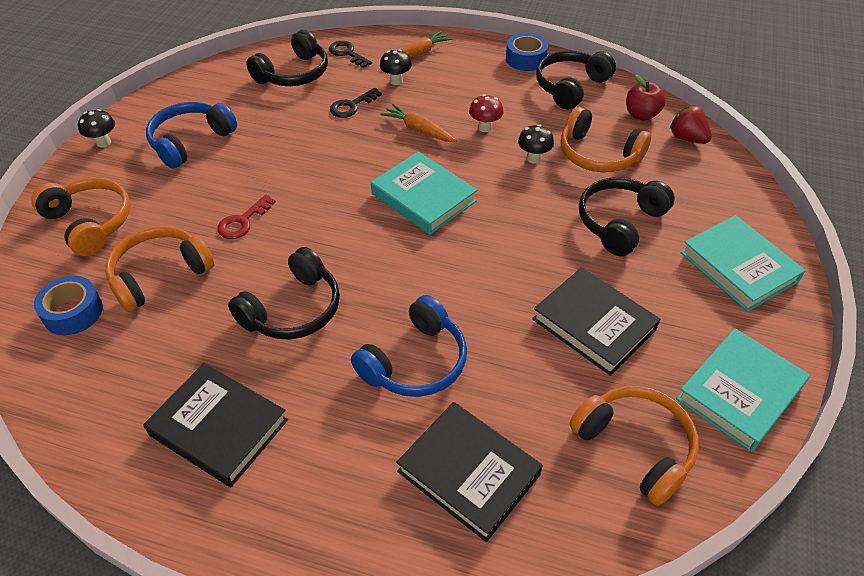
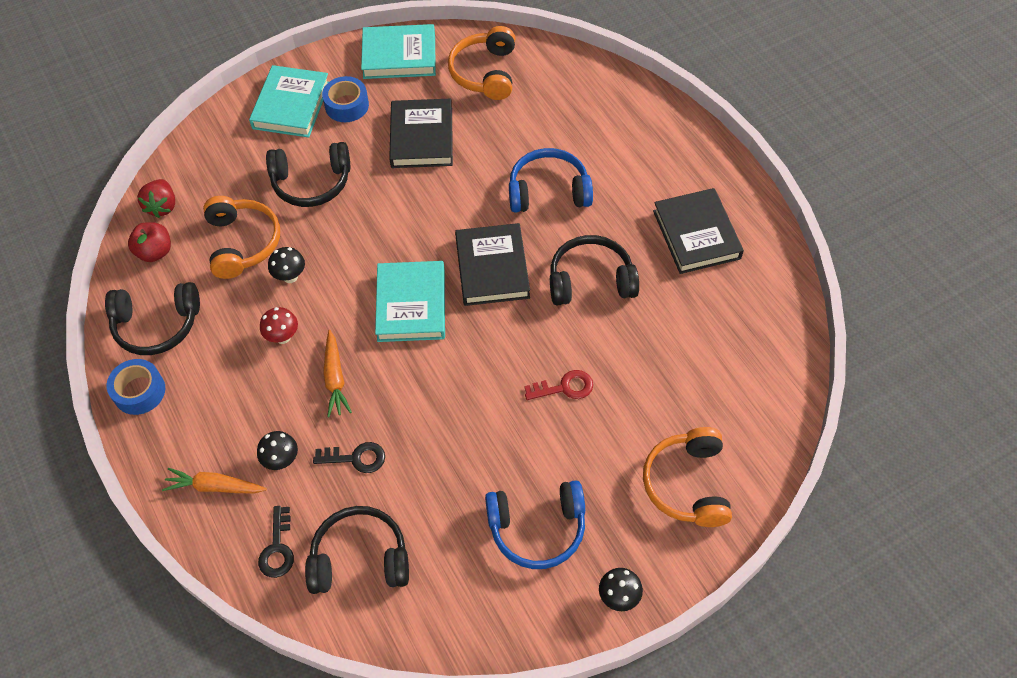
camera: 135 degrees left, 10 degrees up
(73, 312) = (745, 392): blue tape -> blue tape (347, 105)
(159, 274) = (663, 381): orange headphones -> none
(468, 473) = (581, 119): black book -> black book (492, 268)

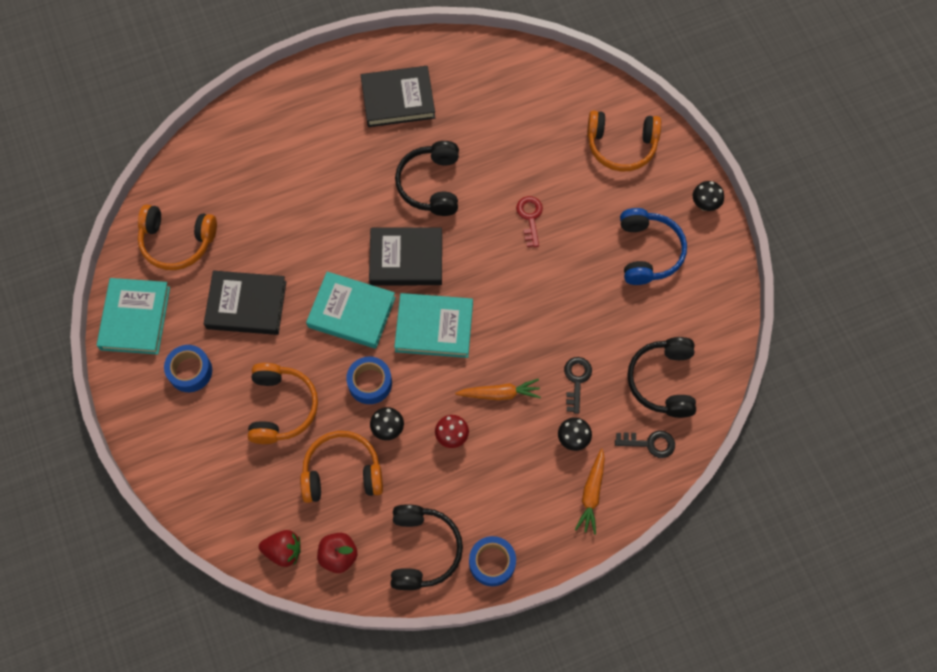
camera: 85 degrees left, 10 degrees up
(291, 105) = (178, 424): turquoise book -> turquoise book (351, 312)
(311, 183) = (282, 407): black headphones -> orange headphones
(342, 254) = (370, 383): none -> blue tape
(548, 191) = (331, 204): blue headphones -> none

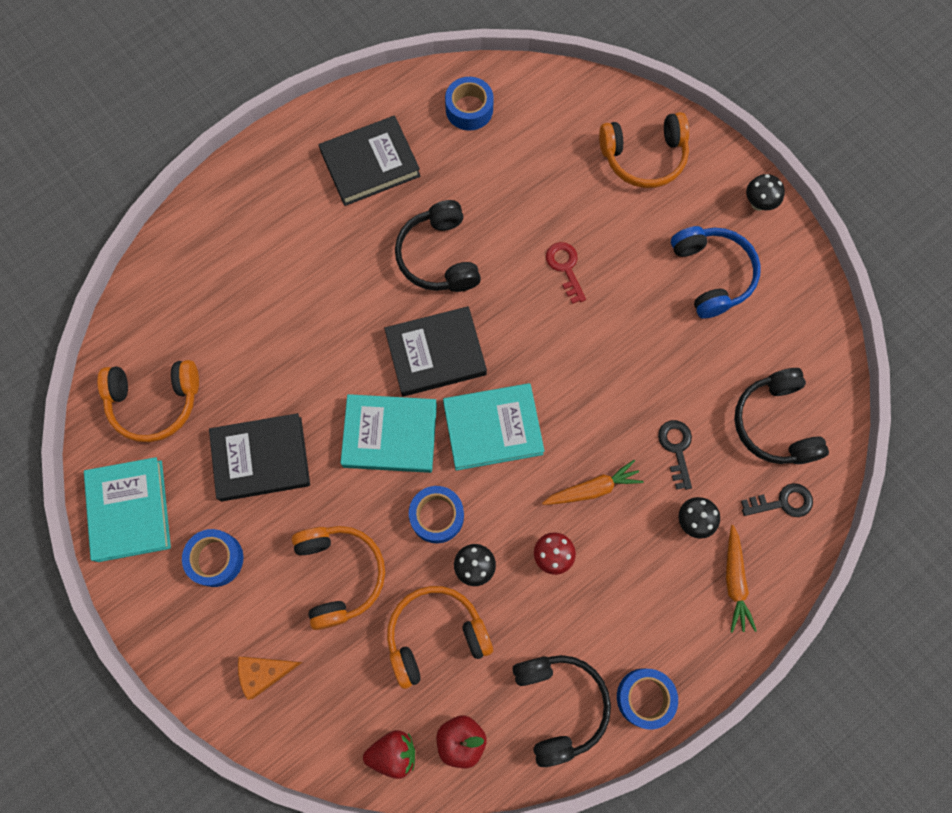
camera: 15 degrees left, 5 degrees up
(203, 465) = (265, 673): none -> orange cheese
(490, 74) = (469, 109): none -> blue tape

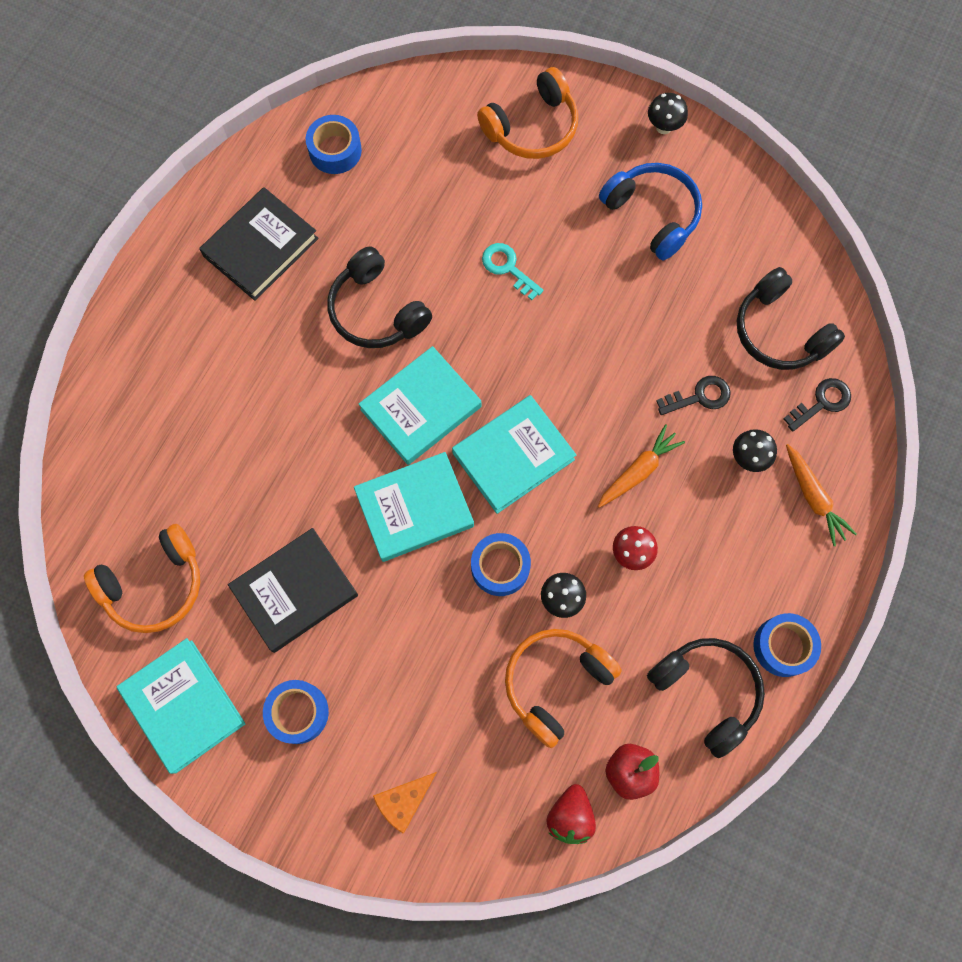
camera: 25 degrees left, 0 degrees up
(340, 574) = (432, 668): orange headphones -> none
(393, 753) = (570, 816): red strawberry -> red strawberry turned 135 degrees clockwise
(435, 353) = (420, 408): black book -> turquoise book
(565, 268) = (508, 268): red key -> turquoise key
(676, 449) = (699, 396): black key -> black key turned 105 degrees clockwise

